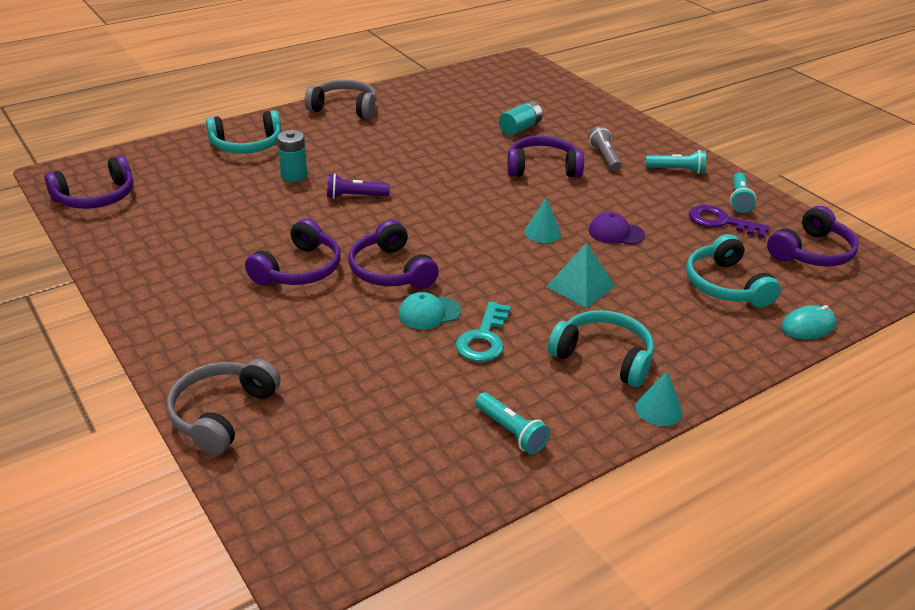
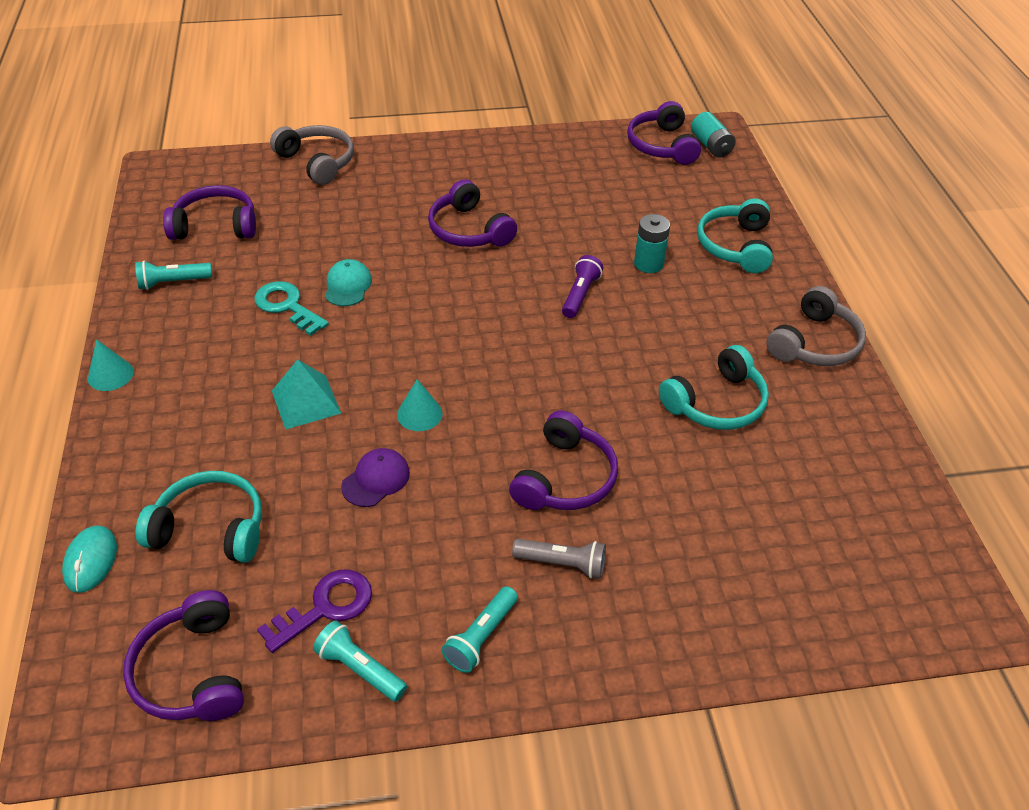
camera: 115 degrees right, 10 degrees up
(390, 271) = (428, 281): purple headphones -> purple headphones (215, 225)
(520, 128) = (691, 502): turquoise battery -> turquoise battery (711, 146)
(604, 357) = (198, 371): turquoise headphones -> turquoise headphones (716, 403)

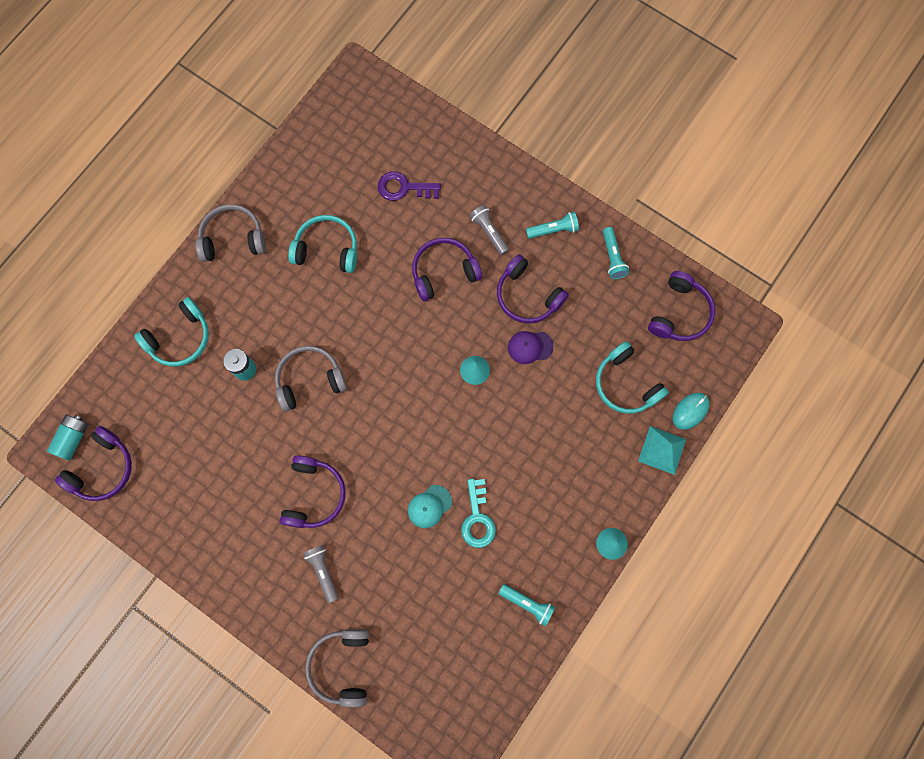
camera: 135 degrees left, 30 degrees up
(215, 225) = (463, 646): purple headphones -> purple headphones (527, 296)
(306, 401) = (524, 429): turquoise pyramid -> turquoise pyramid (662, 450)
(325, 607) = (605, 297): purple key -> purple key (404, 188)
(400, 196) = (323, 571): none -> grey flashlight
(580, 295) = (309, 380): purple flashlight -> grey headphones

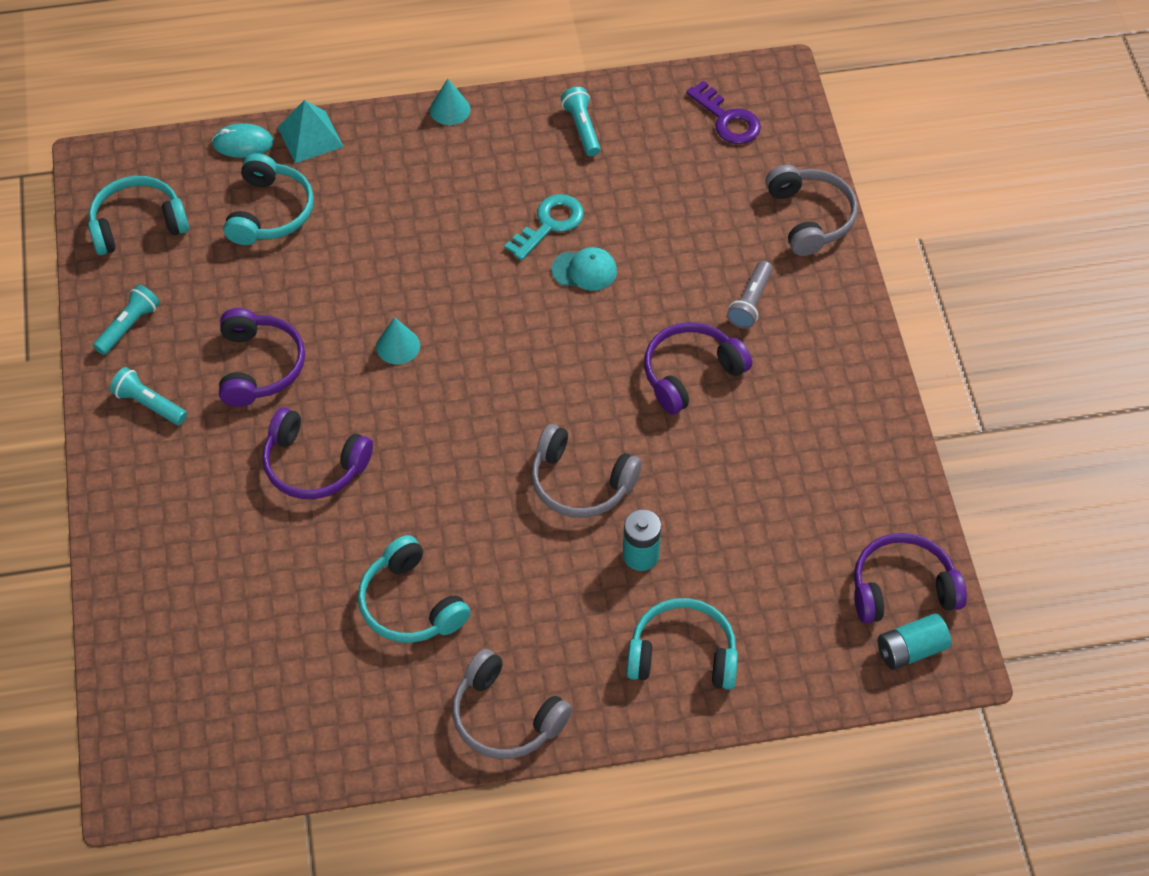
camera: 135 degrees left, 20 degrees down
(342, 665) = (810, 217): grey headphones -> grey headphones turned 60 degrees counterclockwise
(404, 188) = (246, 594): purple key -> purple key (727, 119)
(489, 232) = (216, 462): grey flashlight -> none
(530, 347) = (318, 319): purple cap -> none
(680, 313) = (137, 224): purple headphones -> turquoise headphones

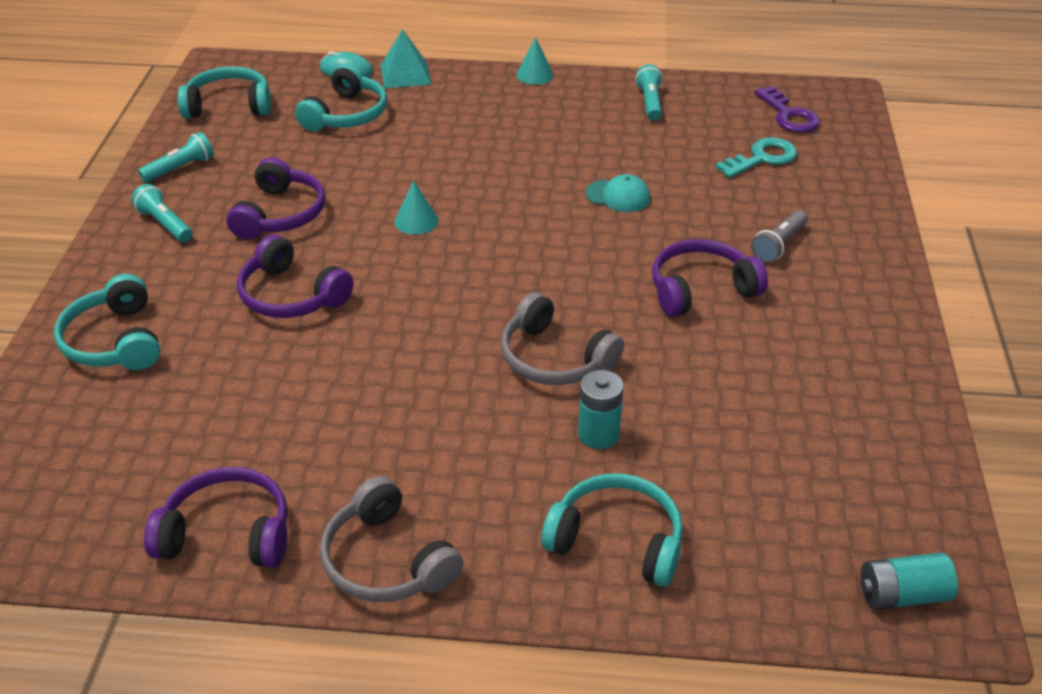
camera: 15 degrees right, 15 degrees down
(410, 604) = (330, 430): turquoise headphones -> turquoise headphones (114, 341)
(549, 224) = (596, 159): turquoise key -> turquoise key (762, 158)
(810, 217) = (856, 193): grey headphones -> none
(902, 588) = (901, 526): purple headphones -> purple headphones (227, 533)

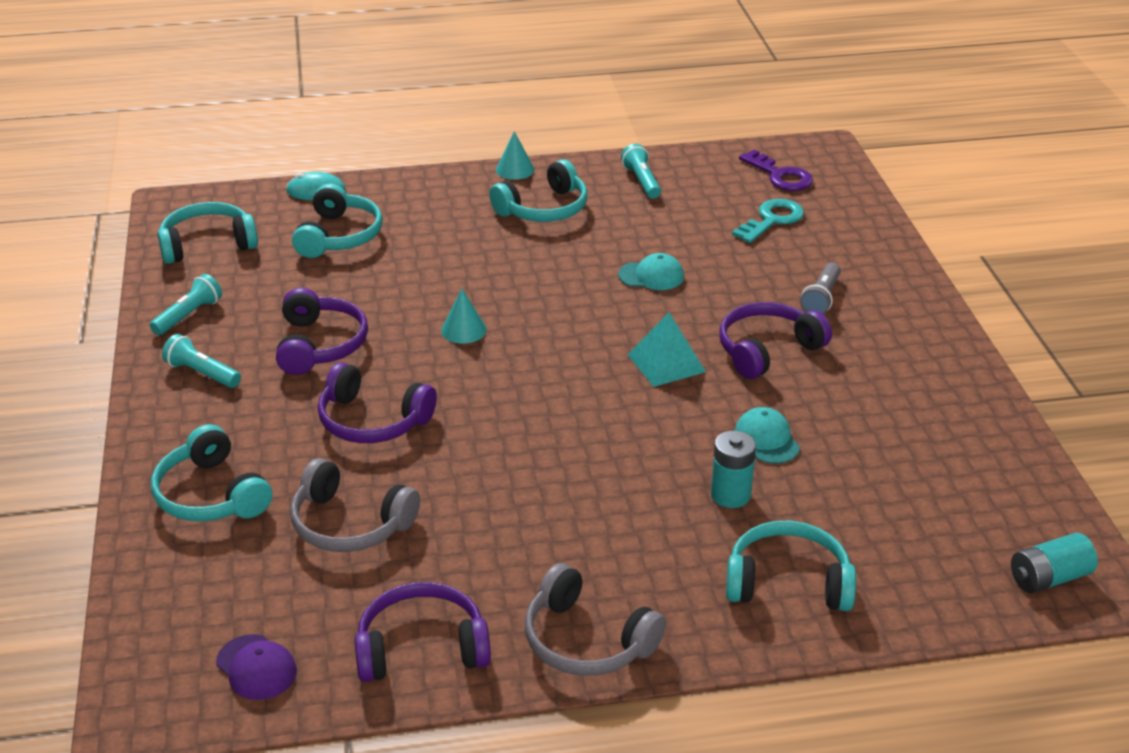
camera: 15 degrees left, 5 degrees down
(69, 520) = (256, 667): none -> purple cap
(405, 74) = (381, 187): turquoise pyramid -> turquoise pyramid (666, 363)
(545, 116) = (544, 209): none -> turquoise headphones
(554, 358) = (659, 435): grey headphones -> grey headphones (349, 524)
(660, 382) = (766, 439): none -> turquoise cap

